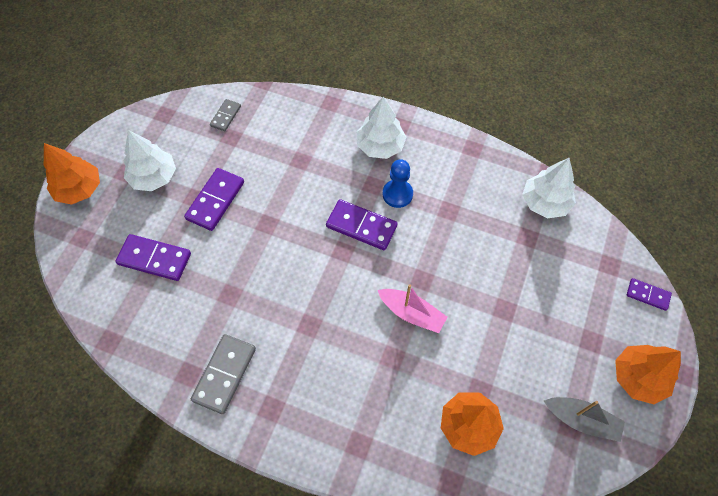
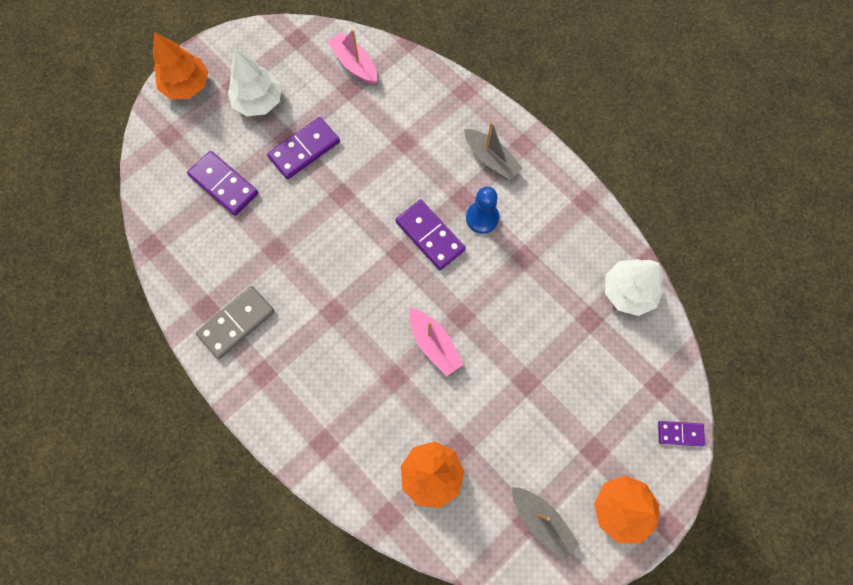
camera: 25 degrees right, 10 degrees up
(226, 116) = (354, 64): grey domino -> pink boat
(380, 146) = (491, 159): white tree -> grey boat
(647, 295) = (680, 433): purple domino -> purple domino turned 45 degrees counterclockwise

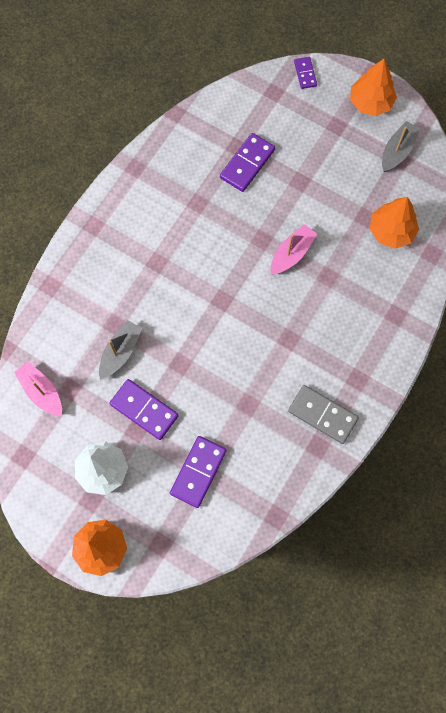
camera: 105 degrees left, 0 degrees up
(354, 64) = (41, 392): pink boat -> pink boat turned 105 degrees clockwise
(430, 236) = (199, 280): purple domino -> purple domino (247, 164)
(482, 218) = (171, 243): blue pawn -> none
(491, 159) = (114, 248): grey boat -> grey boat (120, 352)
(628, 291) = (205, 123): white tree -> none

